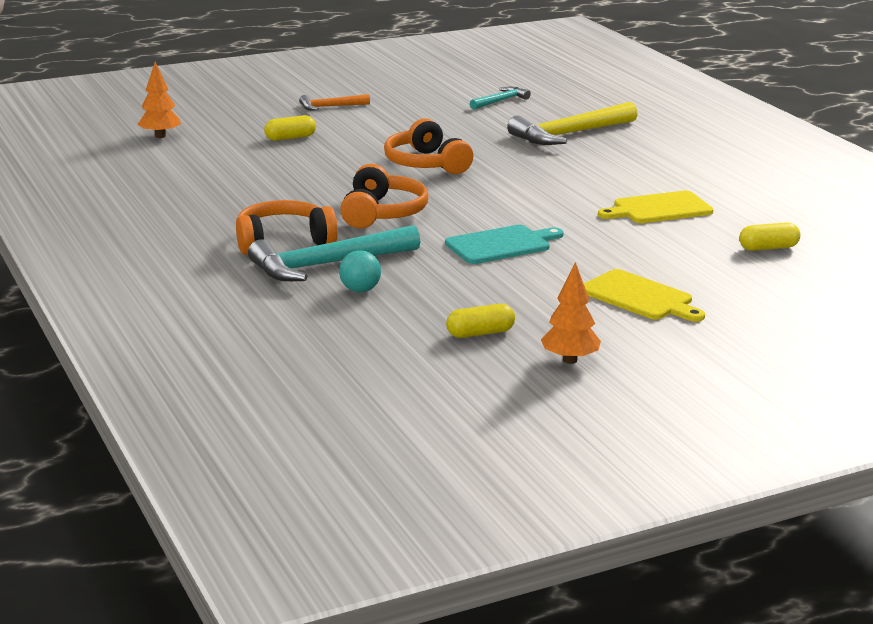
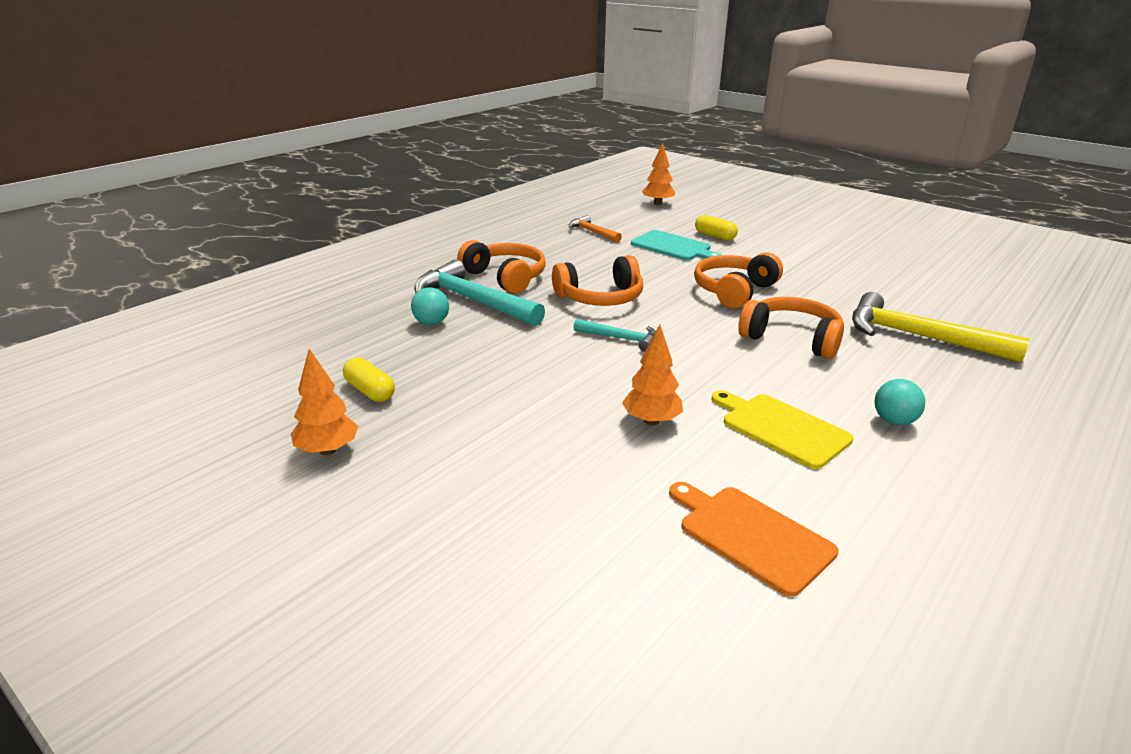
camera: 65 degrees right, 5 degrees up
(330, 107) = (803, 234): orange hammer -> orange hammer (592, 232)
(500, 101) = (945, 288): turquoise hammer -> turquoise hammer (620, 338)
(501, 245) = (583, 360): turquoise cutting board -> turquoise cutting board (673, 247)
(534, 170) = (792, 339): none -> orange headphones
(617, 243) = (651, 421): none -> orange tree
(639, 297) = (514, 463): yellow cutting board -> none
(675, 177) = (894, 421): none -> turquoise ball
(768, 248) = (751, 536): yellow capsule -> orange cutting board

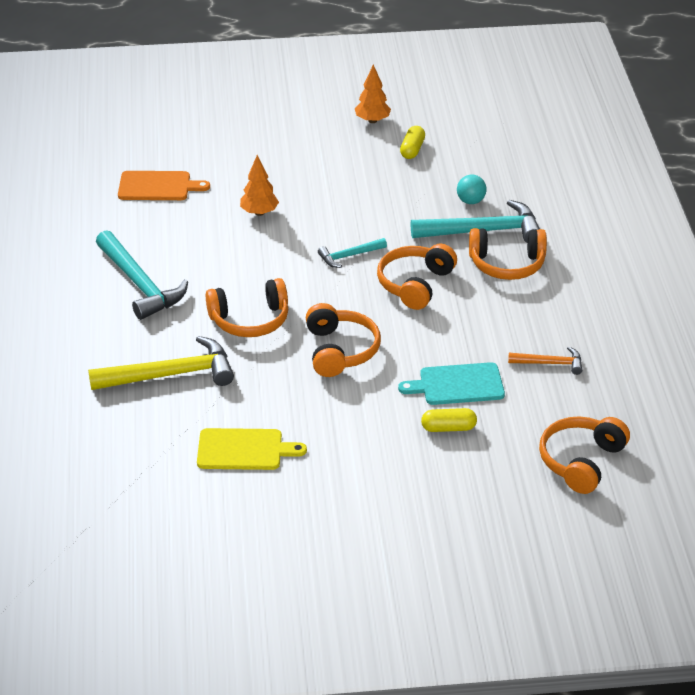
camera: 135 degrees right, 10 degrees up
(370, 391) = (412, 150): yellow capsule -> yellow capsule turned 75 degrees counterclockwise
(657, 203) = (581, 461): orange tree -> orange headphones
(781, 428) = (193, 245): yellow cutting board -> yellow cutting board (244, 450)
(894, 421) = (140, 284): turquoise ball -> turquoise hammer

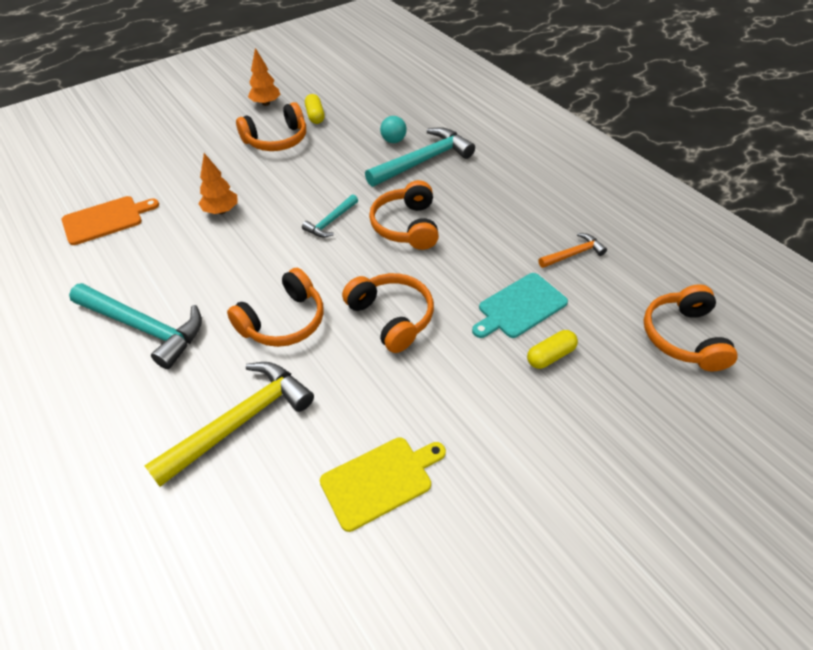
camera: 30 degrees left, 10 degrees up
(507, 264) = (464, 181): orange headphones -> orange headphones (276, 140)

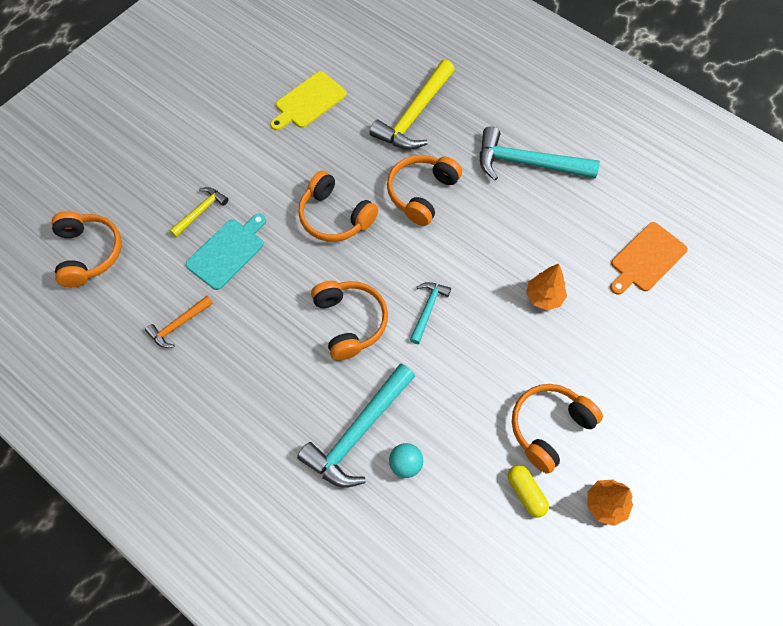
camera: 165 degrees right, 15 degrees up
(550, 356) = (200, 211): yellow capsule -> yellow hammer

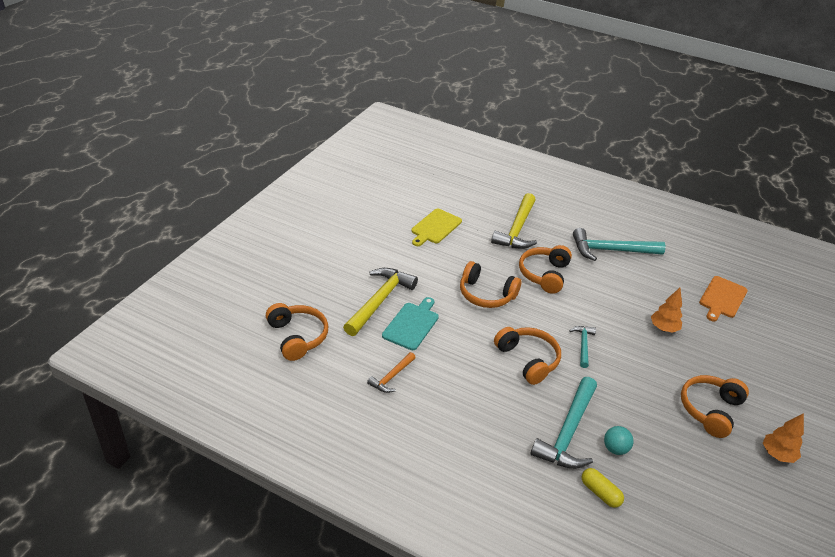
camera: 15 degrees left, 25 degrees down
(200, 211) = (379, 301): yellow hammer -> yellow hammer, size x1.90
(526, 493) = (715, 455): yellow capsule -> yellow capsule (600, 493)

